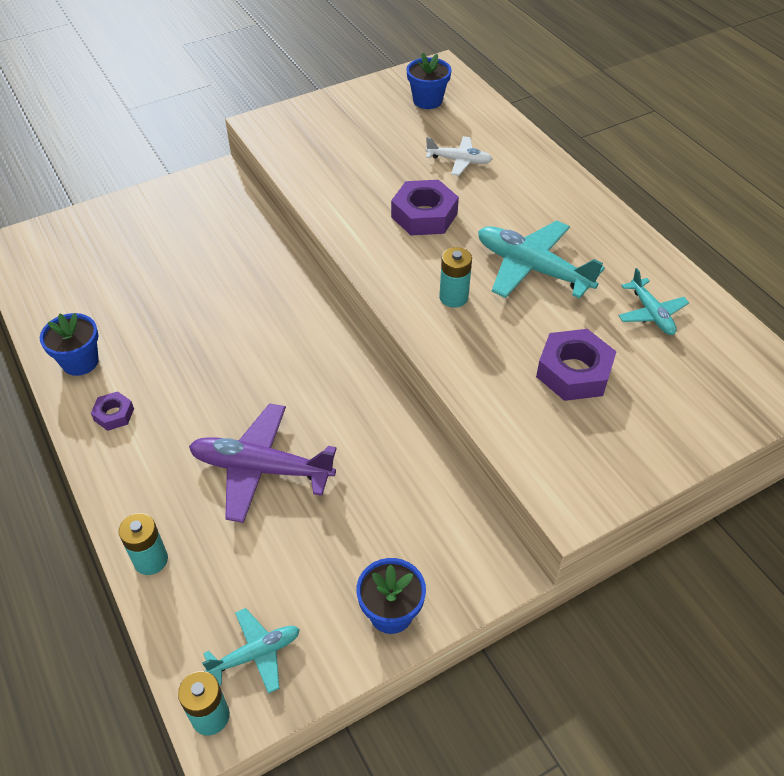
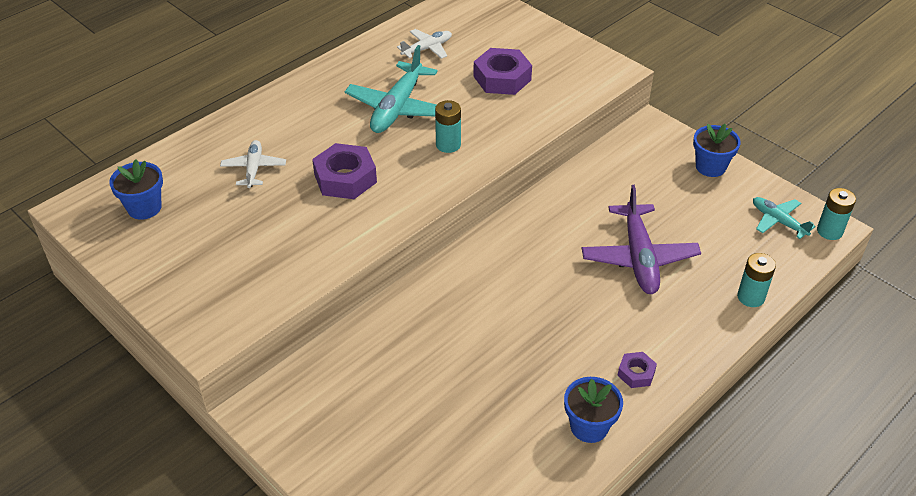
camera: 105 degrees left, 5 degrees down
(651, 313) = (427, 48): turquoise plane -> white plane

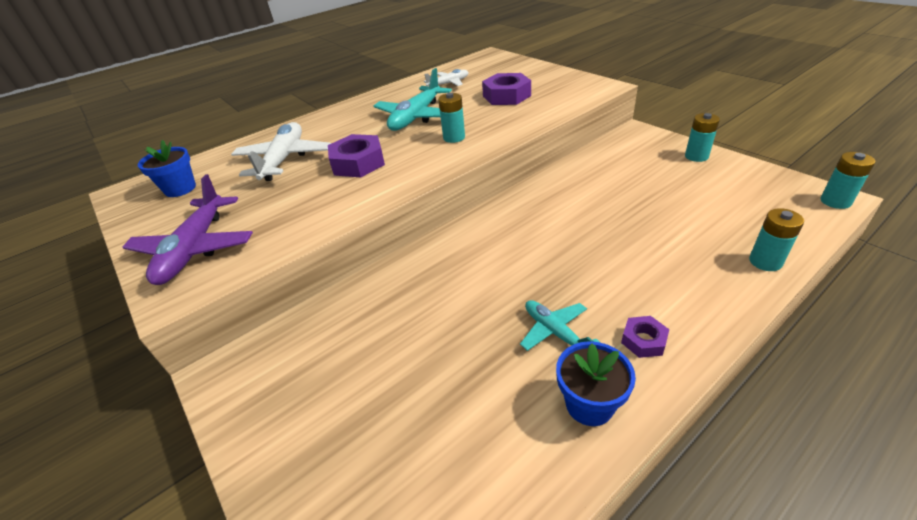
camera: 10 degrees right, 5 degrees down
(254, 168) = (284, 159): white plane -> white plane, size x1.77
(639, 258) = (635, 228): purple plane -> purple plane (195, 249)
(710, 167) = (696, 156): blue flower pot -> turquoise battery
(778, 221) = (776, 195): turquoise plane -> turquoise plane (554, 332)

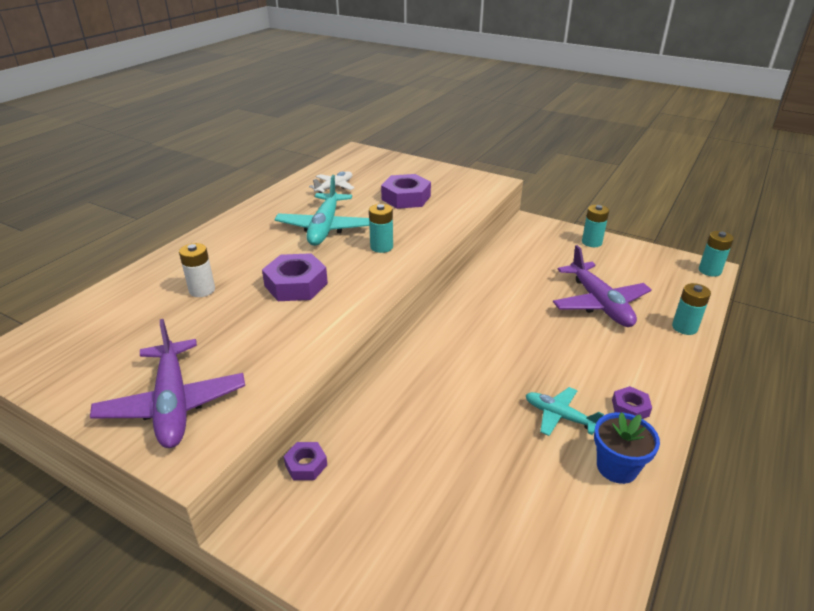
camera: 25 degrees left, 5 degrees down
(180, 189) = (90, 340): blue flower pot -> none
(284, 159) = (202, 290): white plane -> white battery
(291, 325) = (306, 465): none -> purple nut
(670, 221) = (599, 304): none -> purple plane

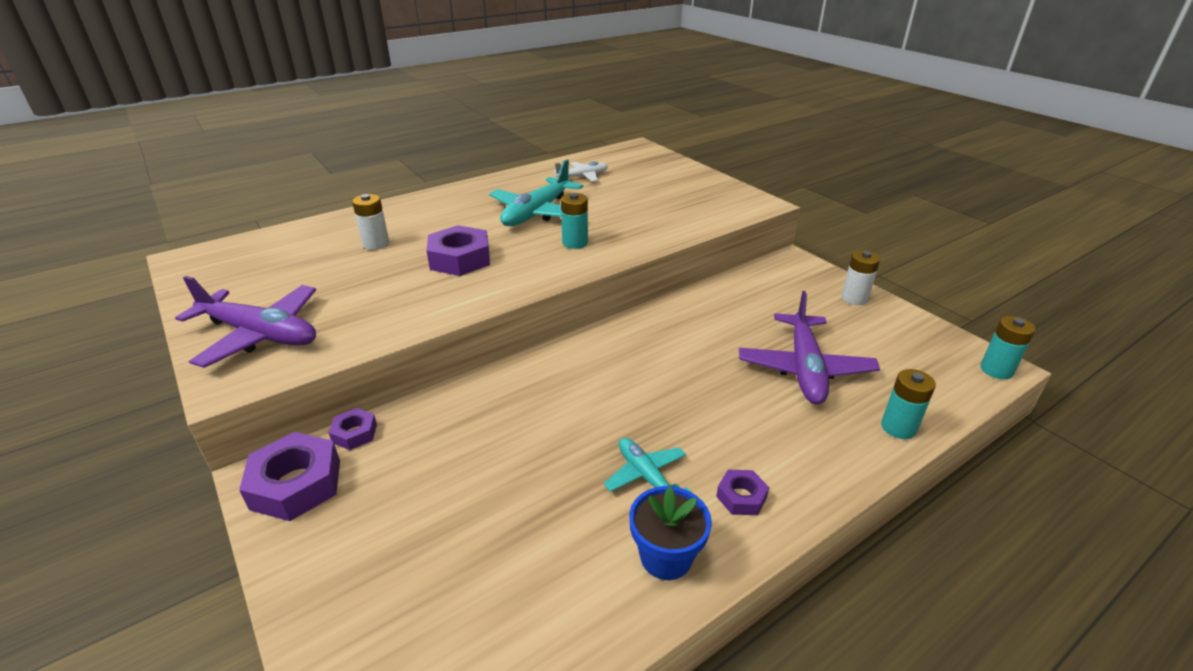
camera: 25 degrees right, 0 degrees up
(173, 404) = (260, 334): purple plane -> purple plane turned 75 degrees counterclockwise
(406, 198) = (646, 200): purple nut -> purple nut (296, 484)
(591, 242) = (854, 298): turquoise battery -> white battery

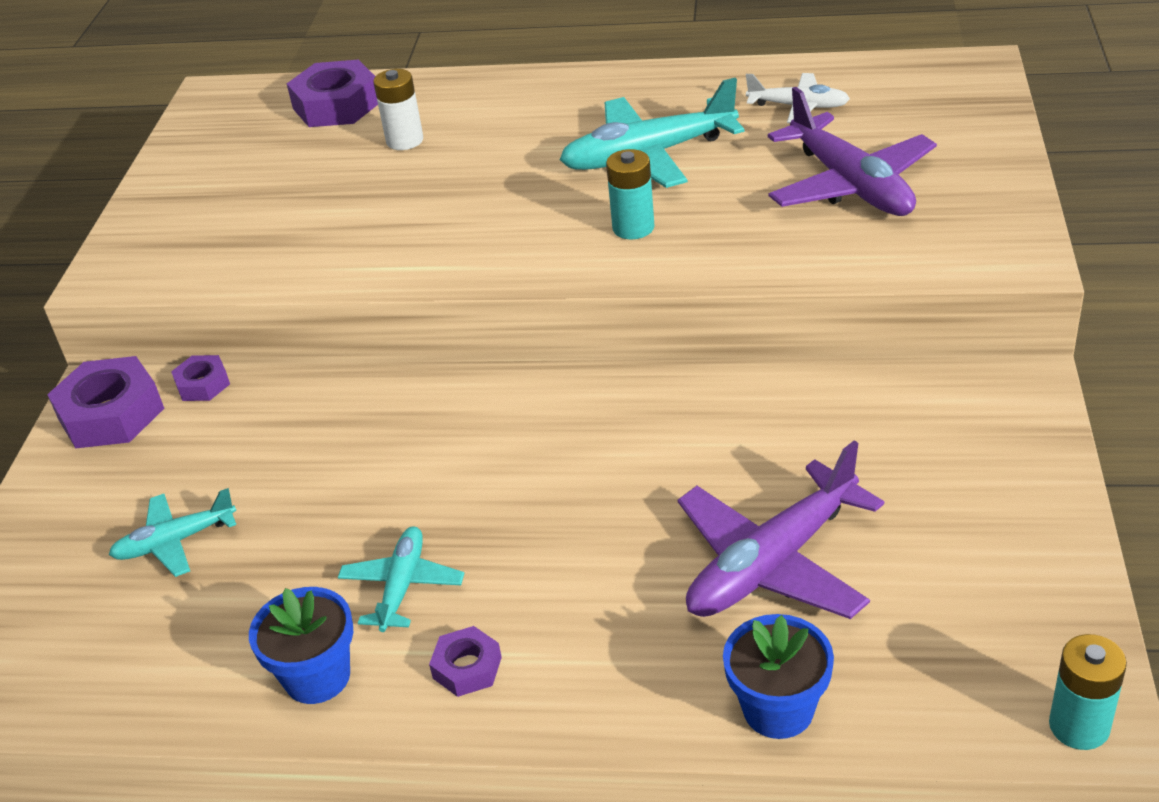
camera: 45 degrees right, 5 degrees up
(260, 334) = (181, 227): purple plane -> purple plane (851, 185)
(457, 537) = (175, 542): none -> turquoise plane
(460, 259) = (467, 200): purple nut -> purple nut (336, 105)
(854, 298) = (1026, 497): white battery -> none
(898, 427) = (778, 709): turquoise battery -> blue flower pot

